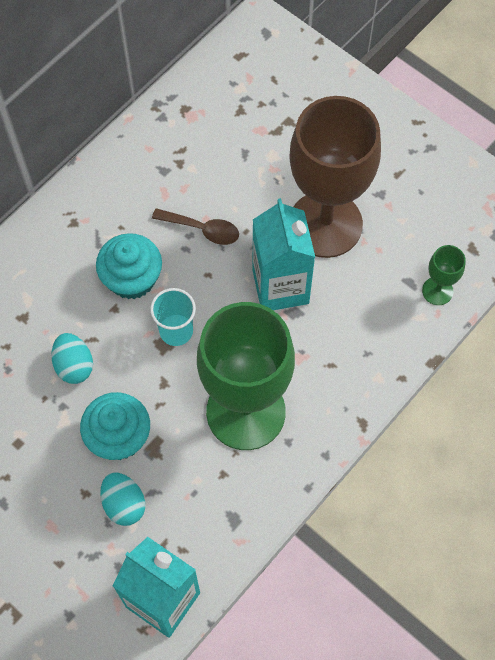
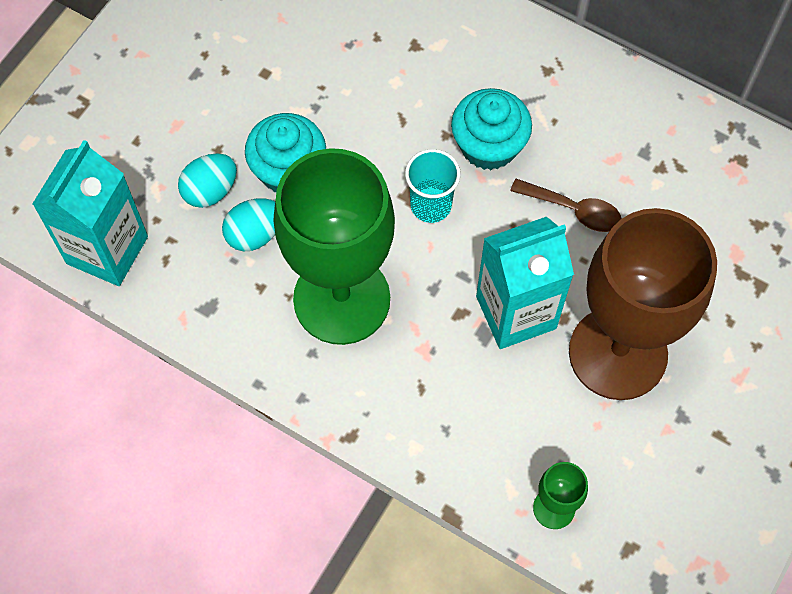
camera: 80 degrees right, 0 degrees up
(74, 365) = (366, 108): turquoise egg -> turquoise egg (254, 234)
(202, 229) = (573, 210): brown spoon -> brown spoon turned 75 degrees counterclockwise

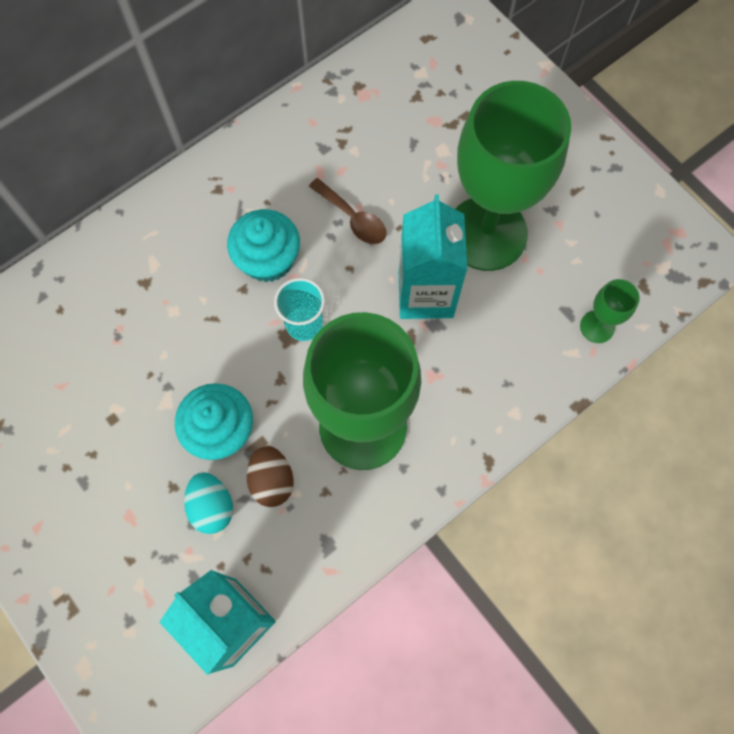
camera: 70 degrees left, 5 degrees up
(254, 234) = (272, 480): turquoise egg -> brown egg
(573, 210) = (353, 218): brown spoon -> brown spoon turned 90 degrees clockwise
(618, 353) = (486, 233): brown goblet -> green goblet

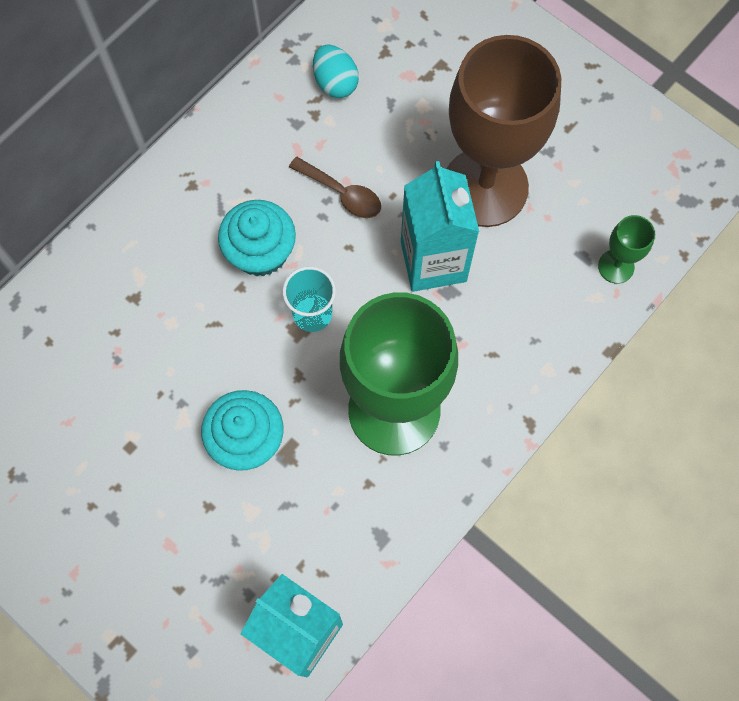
camera: 10 degrees left, 0 degrees up
(212, 506) = (253, 519): turquoise egg -> turquoise egg (335, 83)
(272, 480) = (311, 482): brown egg -> none
(486, 233) = (485, 187): green goblet -> brown goblet

